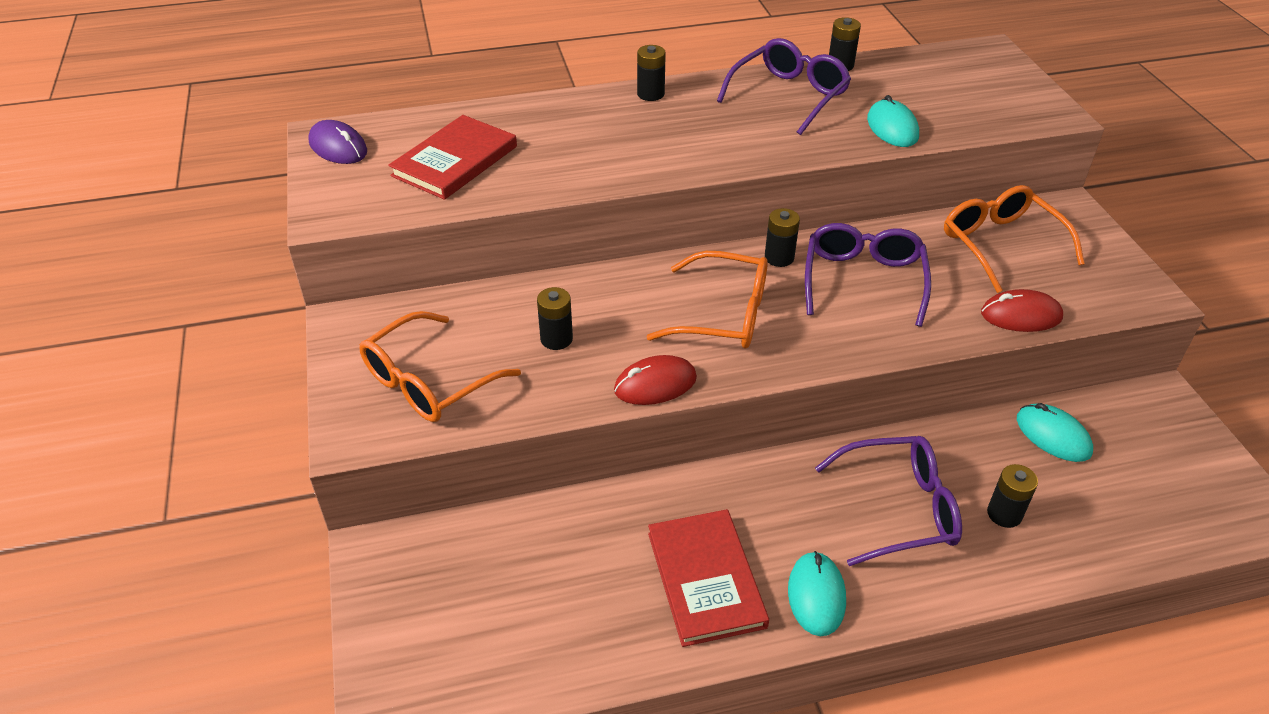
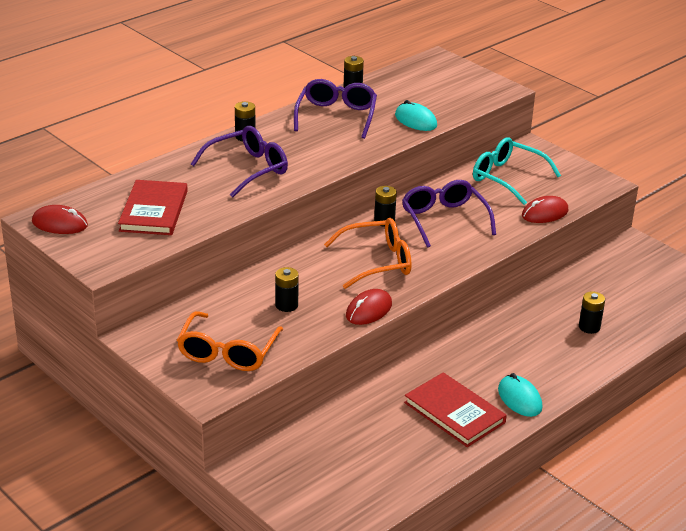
camera: 30 degrees left, 10 degrees down
(338, 147) = (60, 224): purple mouse -> red mouse
(899, 508) = (533, 343): purple glasses -> purple glasses (248, 169)
(1000, 244) = (507, 178): orange glasses -> turquoise glasses
(1053, 435) = (589, 280): turquoise mouse -> none

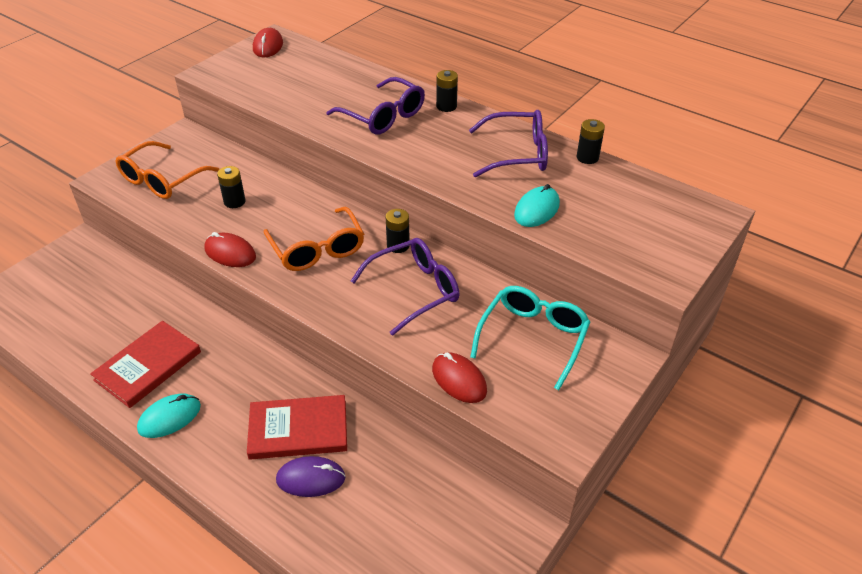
camera: 80 degrees right, 10 degrees up
(154, 211) = (296, 81): red book -> red book (298, 430)
(227, 352) = (162, 180): orange glasses -> orange glasses turned 60 degrees counterclockwise
(589, 327) = (311, 479): black battery -> purple mouse

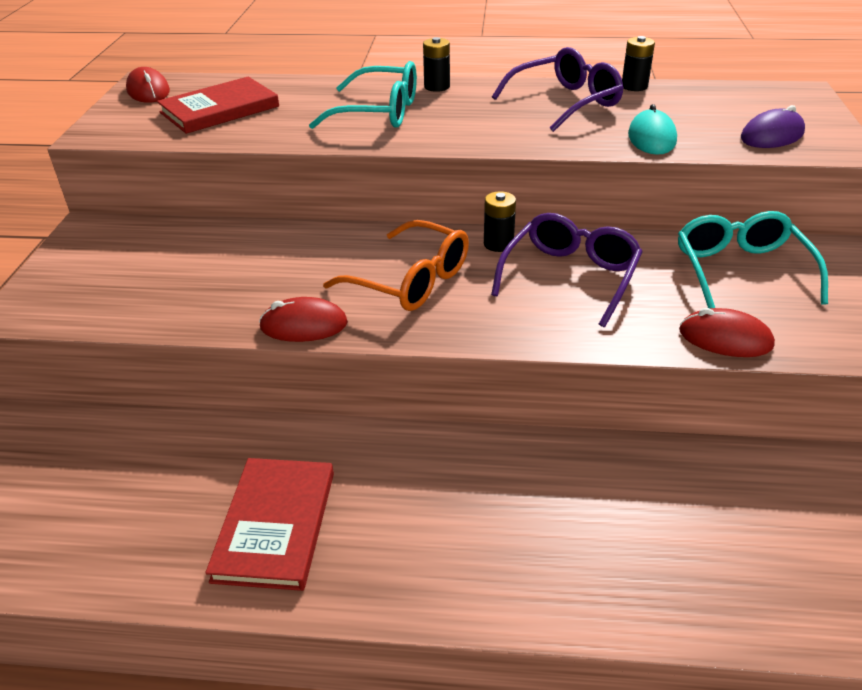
camera: 30 degrees left, 5 degrees down
(162, 180) = (113, 284): orange glasses -> none
(169, 418) = (374, 572): turquoise mouse -> none
(234, 202) = (245, 272): black battery -> none
(298, 430) = (555, 500): red book -> red book (220, 109)
(311, 479) = (631, 545): purple mouse -> purple mouse (772, 135)
(383, 116) = (379, 112): purple glasses -> turquoise glasses

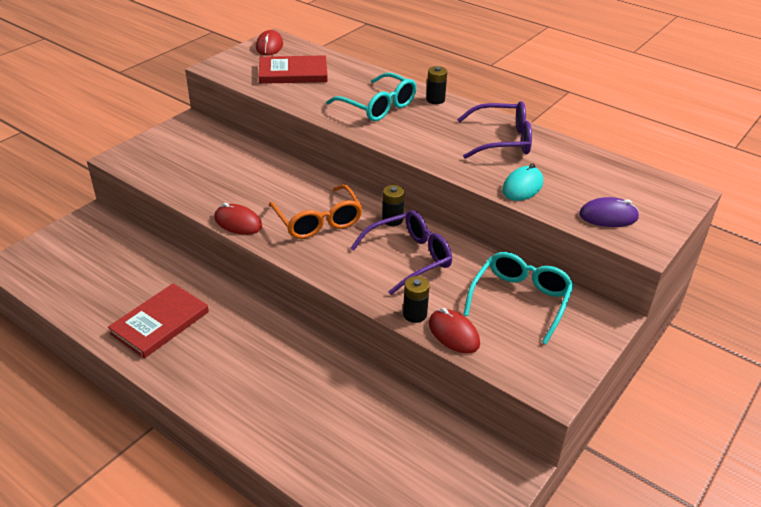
camera: 30 degrees right, 0 degrees up
(634, 86) = (566, 145): black battery -> black battery (415, 314)

